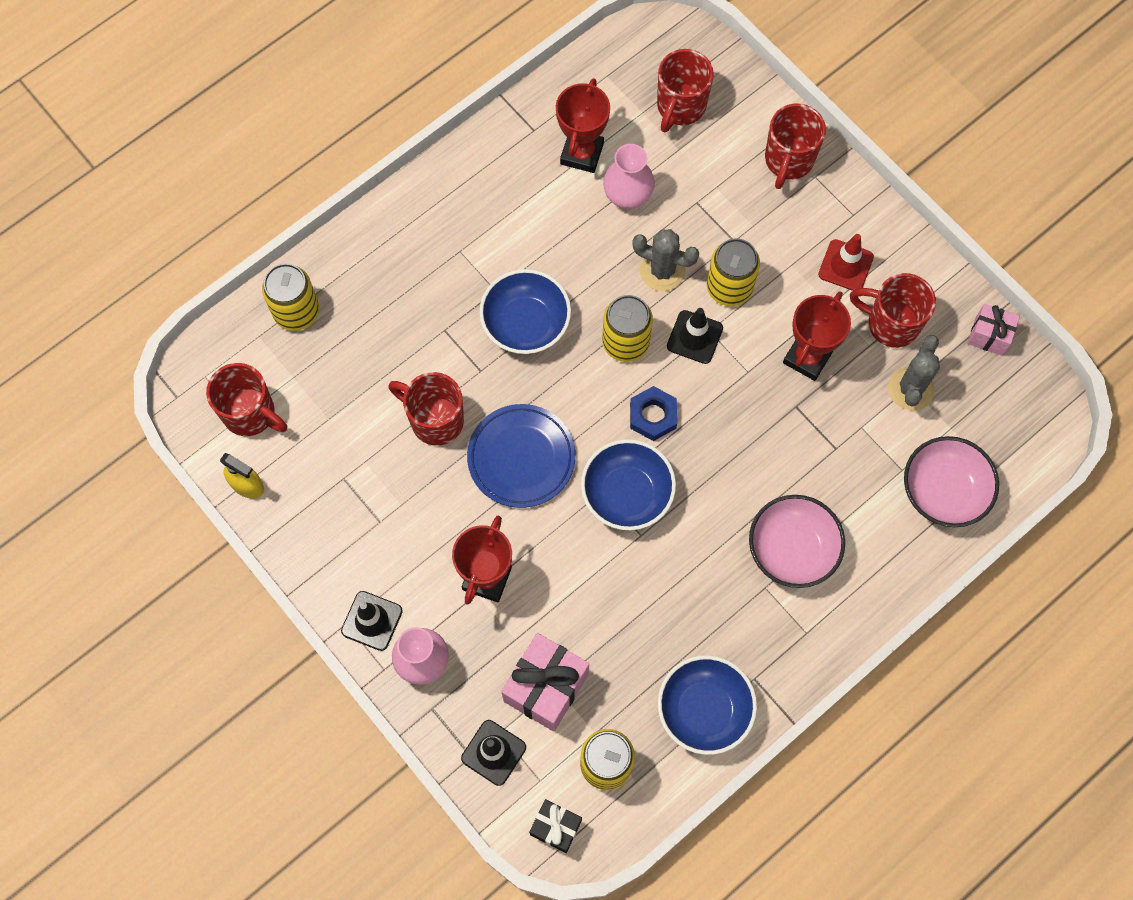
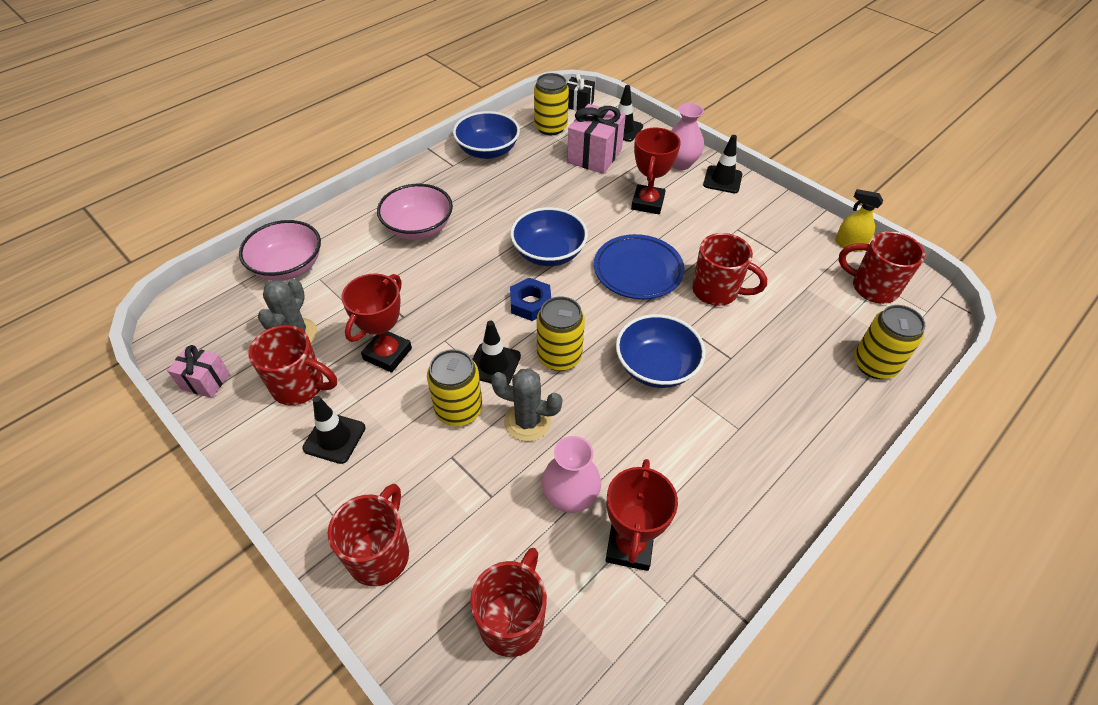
camera: 175 degrees right, 20 degrees down
(845, 265) = (334, 438): red traffic cone -> black traffic cone

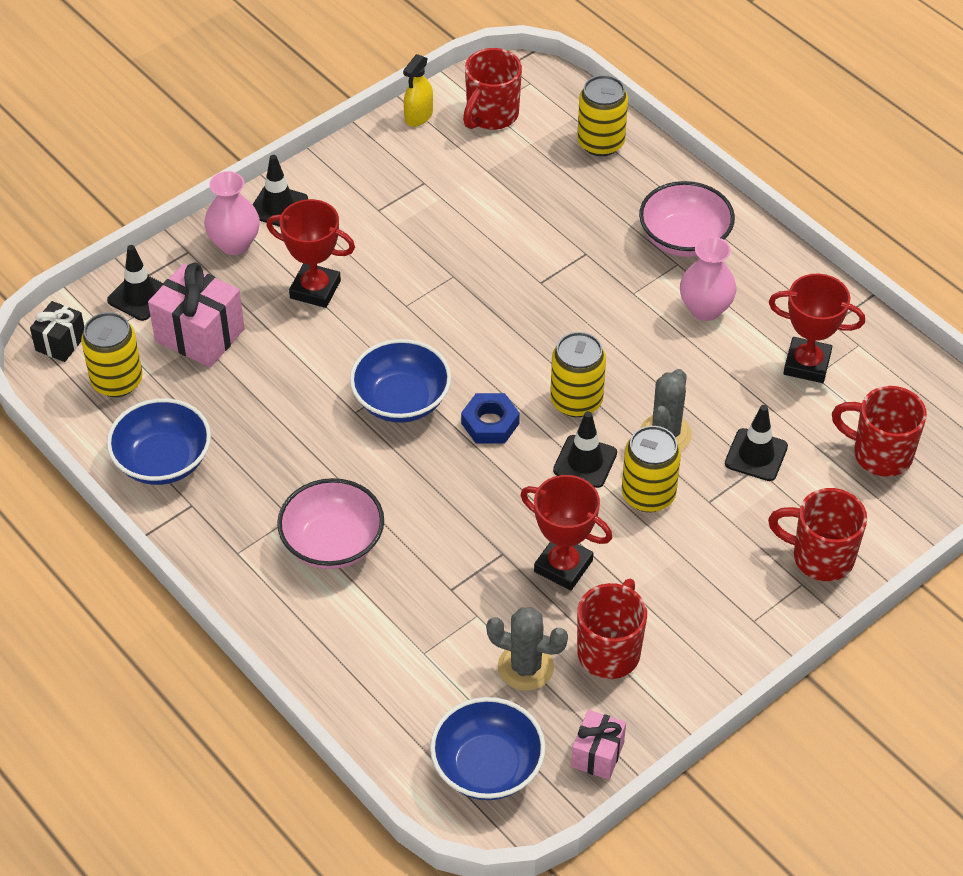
camera: 85 degrees left, 0 degrees up
(288, 267) = (396, 693): pink bowl -> pink bowl (684, 239)
(334, 438) = (684, 609): black traffic cone -> black traffic cone (756, 455)
(570, 497) = (756, 404): pink vase -> pink vase (705, 309)
(638, 270) = (443, 315): blue plate -> none
(656, 367) = (595, 317): blue bowl -> blue bowl (487, 767)
(716, 291) = (485, 248): red mug -> none

